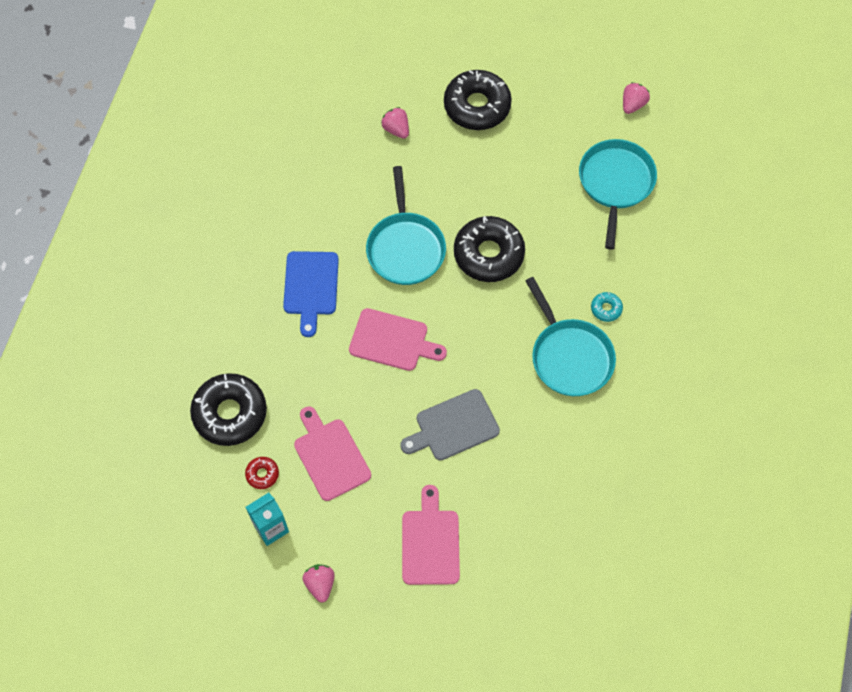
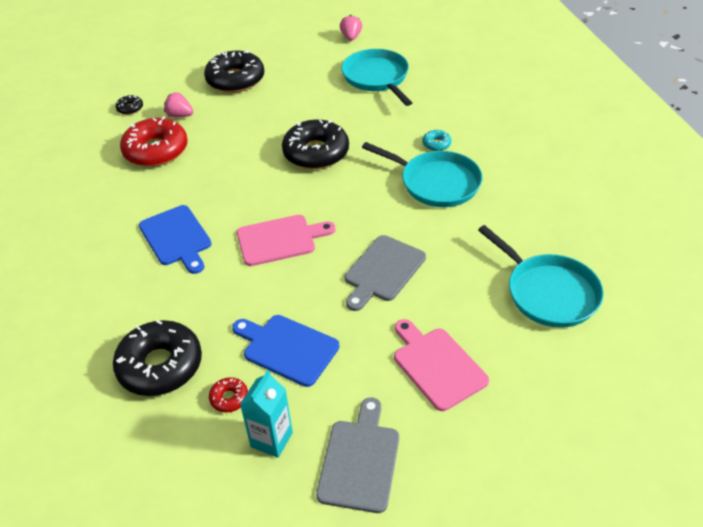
camera: 30 degrees left, 20 degrees down
(320, 584) = (360, 460): pink strawberry -> grey cutting board
(330, 456) = (287, 348): pink cutting board -> blue cutting board
(350, 166) = (156, 150): none -> red donut
(357, 92) = (130, 108): none -> black donut
(405, 248) = (243, 178): turquoise pan -> turquoise pan (548, 293)

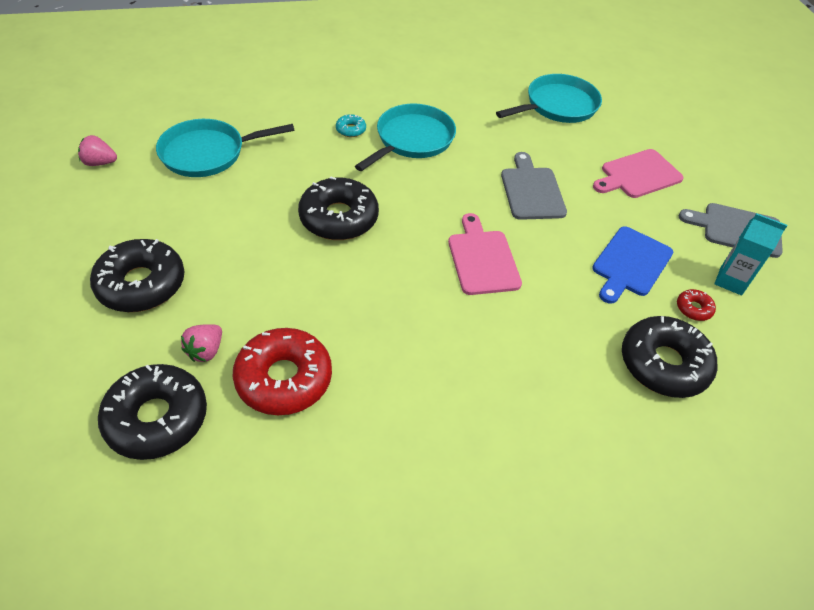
camera: 90 degrees left, 5 degrees up
(130, 108) = (157, 418): black donut -> black donut, size x2.29
(176, 238) = (470, 352): blue cutting board -> none
(383, 271) = (531, 190): grey cutting board -> grey cutting board turned 135 degrees counterclockwise

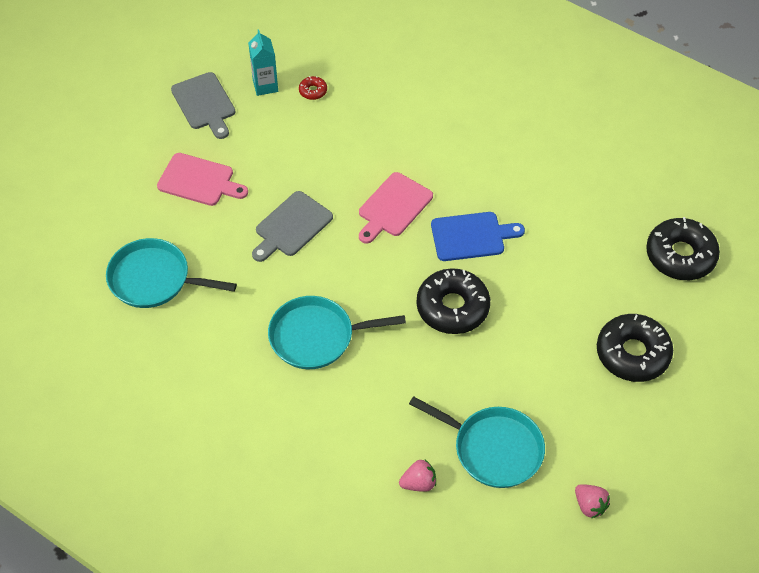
camera: 130 degrees left, 5 degrees up
(206, 351) = (624, 275): pink strawberry -> pink strawberry (418, 483)
(284, 379) = (592, 226): red donut -> none
(351, 130) = (352, 385): turquoise donut -> none
(630, 264) = (307, 137): blue cutting board -> blue cutting board (471, 236)
(663, 364) = (375, 83): black donut -> none

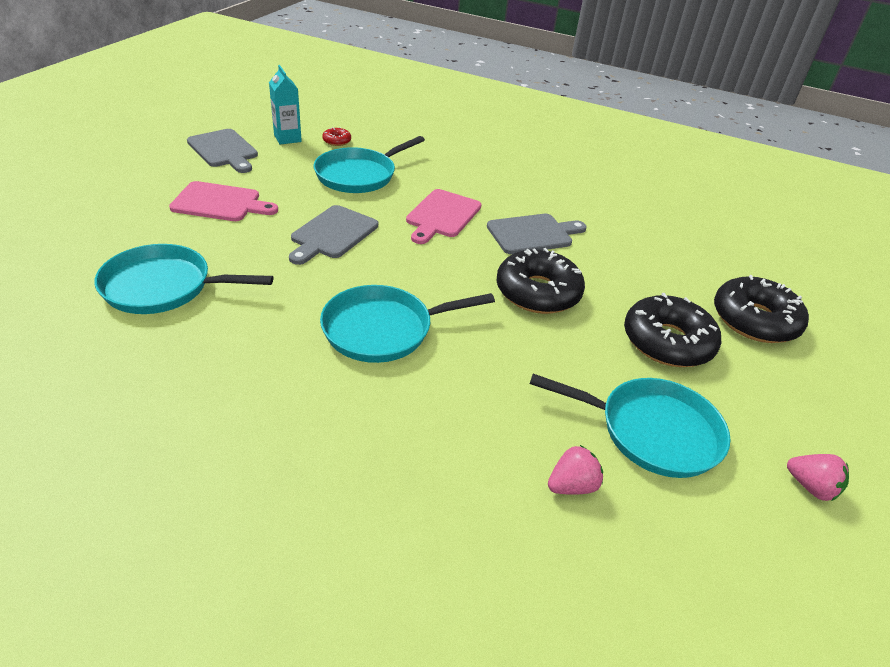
camera: 15 degrees left, 15 degrees down
(326, 146) = (359, 175): none -> turquoise pan
(471, 236) = (533, 234): blue cutting board -> grey cutting board
(680, 256) = (746, 239): black donut -> black donut (667, 342)

